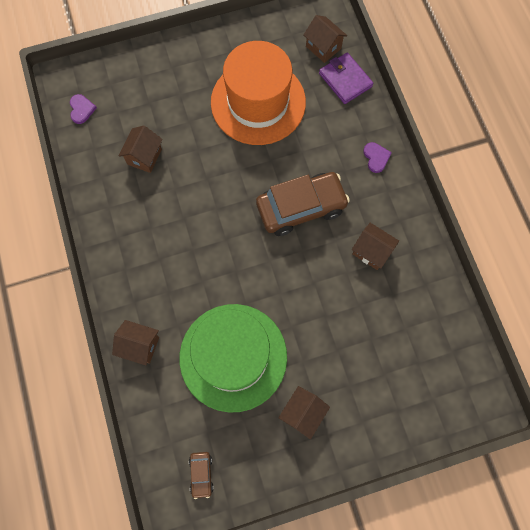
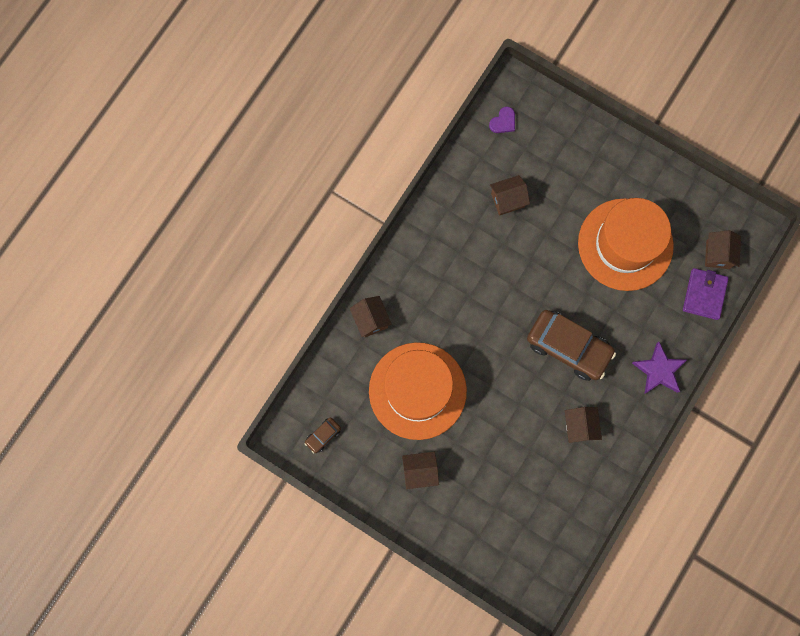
camera: 50 degrees right, 5 degrees up
(233, 357) = (417, 391): green hat -> orange hat
(376, 157) = (658, 370): purple heart -> purple star

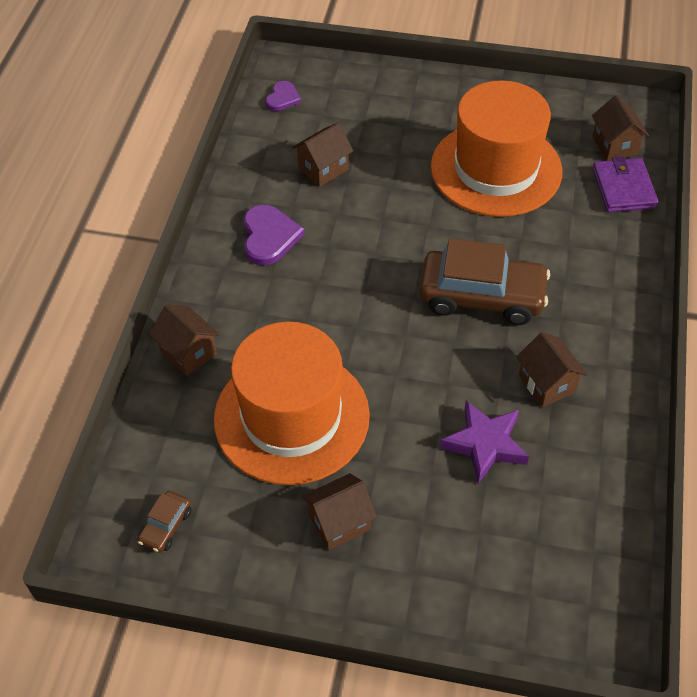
camera: 20 degrees left, 25 degrees down
(451, 246) = (269, 237): none -> purple heart
(658, 370) = (616, 284): purple star -> purple star (485, 444)

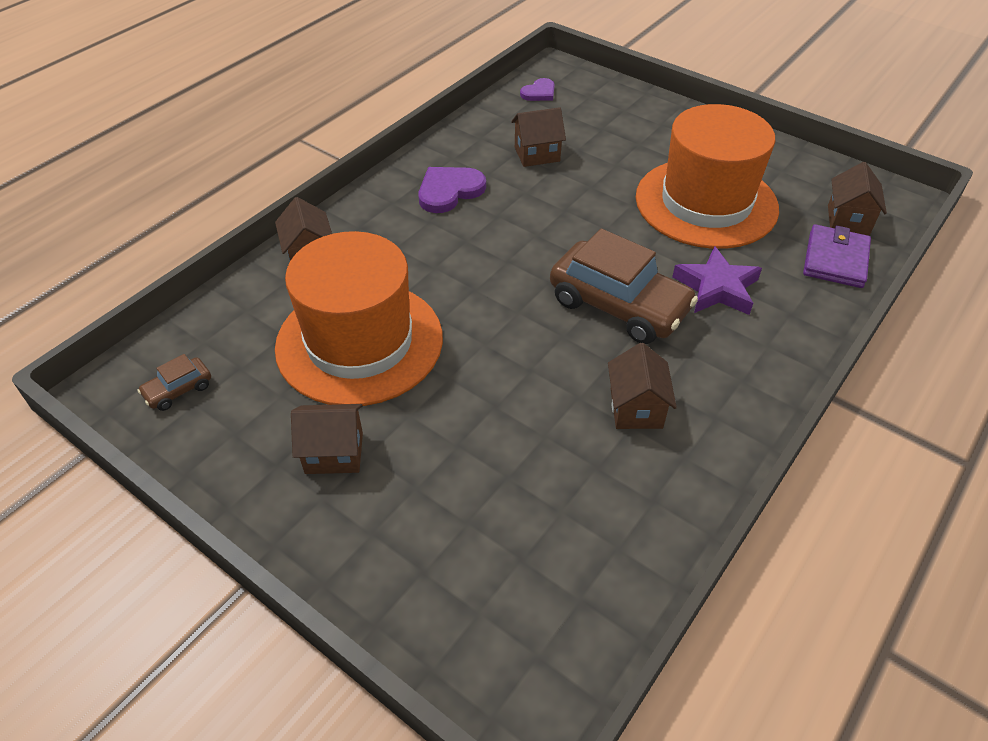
camera: 25 degrees right, 5 degrees down
(269, 237) = (449, 191): purple heart -> purple heart turned 150 degrees counterclockwise
(485, 444) = (531, 440): purple star -> purple star (716, 288)

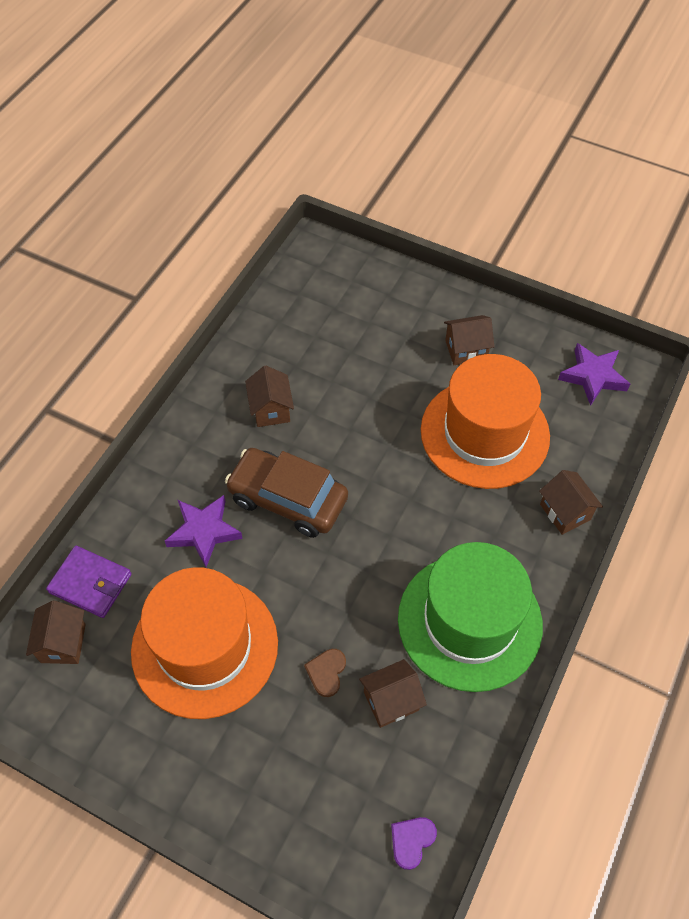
camera: 170 degrees right, 10 degrees up
(178, 390) = (593, 376): brown car -> purple star
(449, 191) = (469, 621): purple heart -> green hat
(591, 175) = (326, 672): none -> brown heart
(835, 260) = (90, 583): purple wallet -> purple wallet turned 75 degrees counterclockwise

